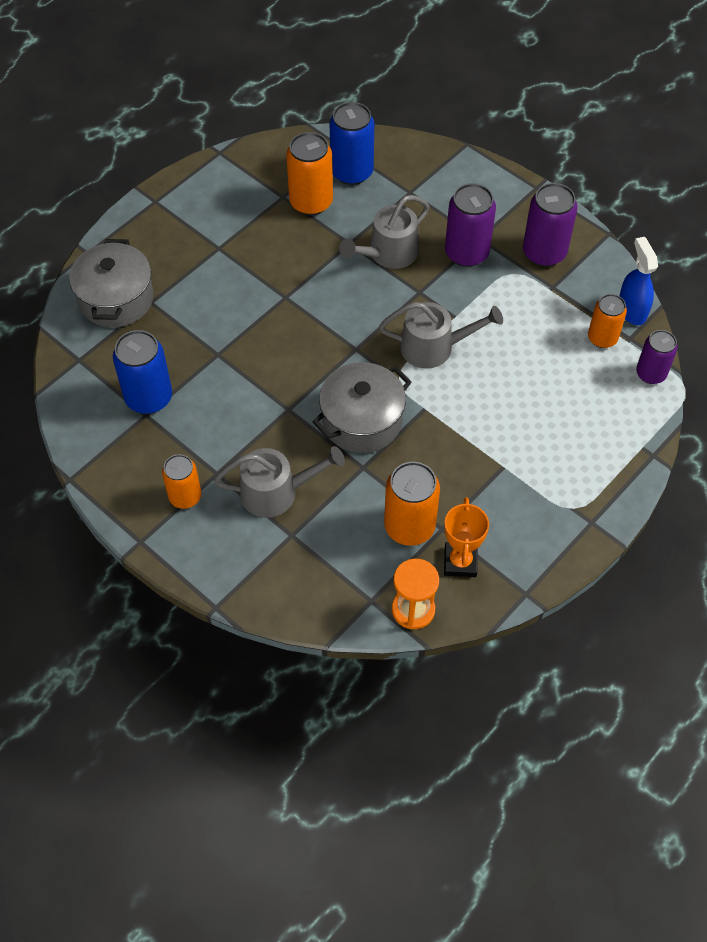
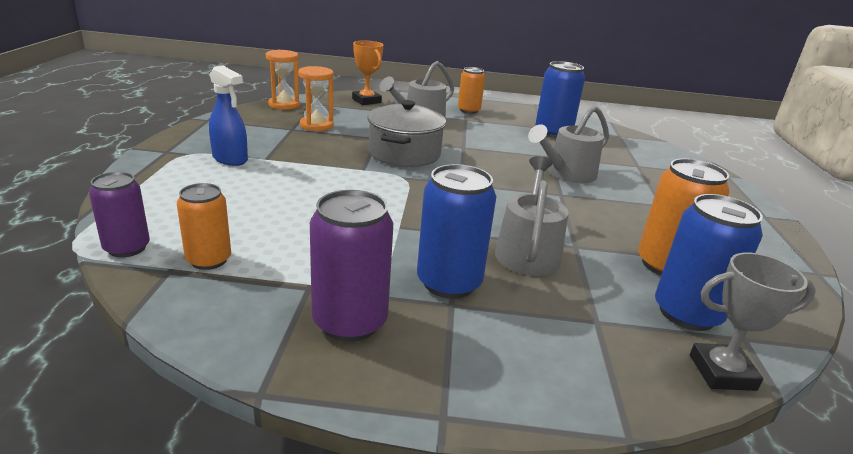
camera: 140 degrees right, 30 degrees down
(116, 299) = (659, 161): grey pot -> none
(384, 142) = (722, 372): none -> grey trophy
(409, 526) = (316, 125): orange can -> orange hourglass
(434, 347) = (395, 201): grey watering can -> grey watering can (567, 174)
(460, 562) = (266, 121): orange trophy -> orange trophy (366, 101)
(466, 253) = (449, 283): purple can -> blue can
(631, 310) = (175, 301): blue spray bottle -> blue spray bottle (230, 159)

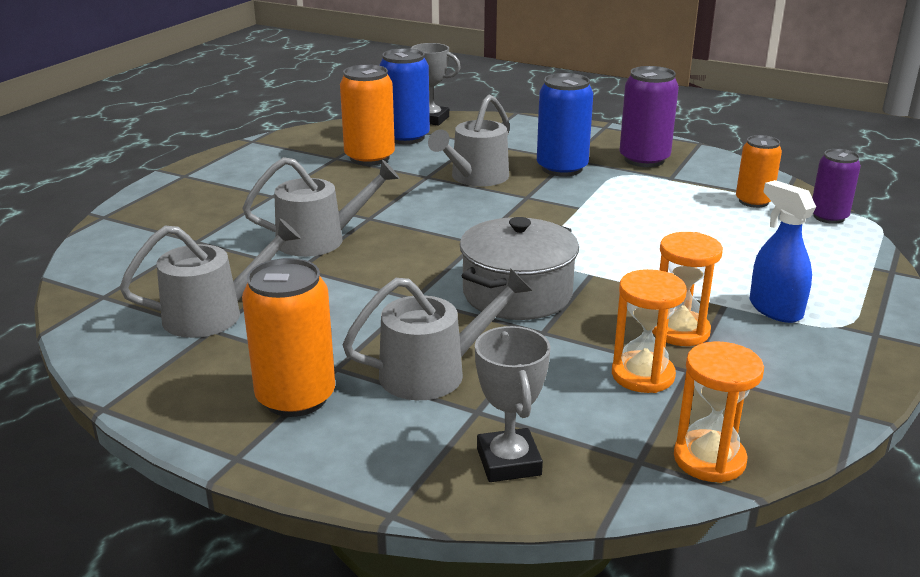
camera: 155 degrees left, 0 degrees up
(296, 143) = (680, 331): none -> orange hourglass
(366, 101) = (508, 462): orange trophy -> grey trophy
(468, 110) = (296, 398): orange can -> orange can, size x1.52
(553, 132) = (213, 314): blue can -> grey watering can

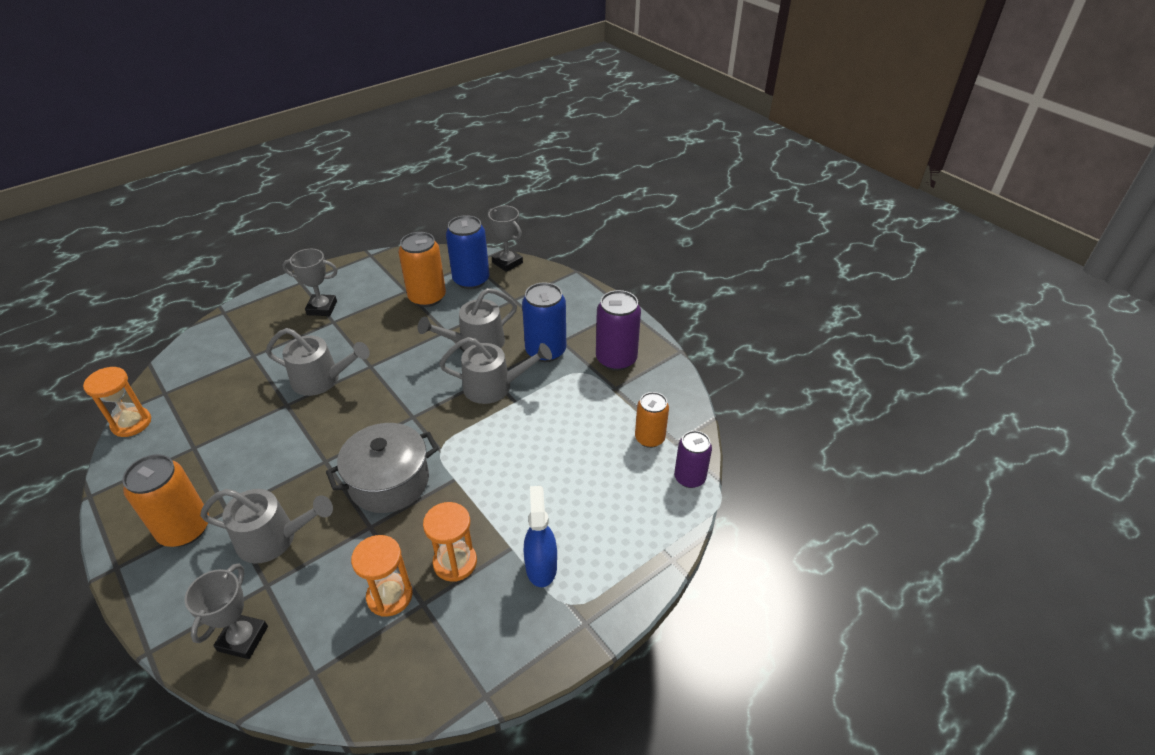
camera: 25 degrees right, 15 degrees up
(213, 314) = (205, 433): grey watering can -> grey watering can (494, 386)
(242, 188) = (322, 308): none -> grey trophy
(709, 459) = (353, 693): orange hourglass -> orange hourglass (131, 423)

